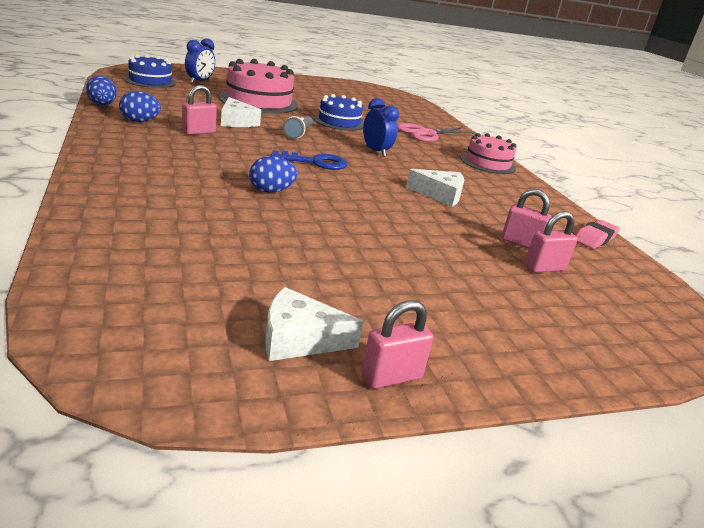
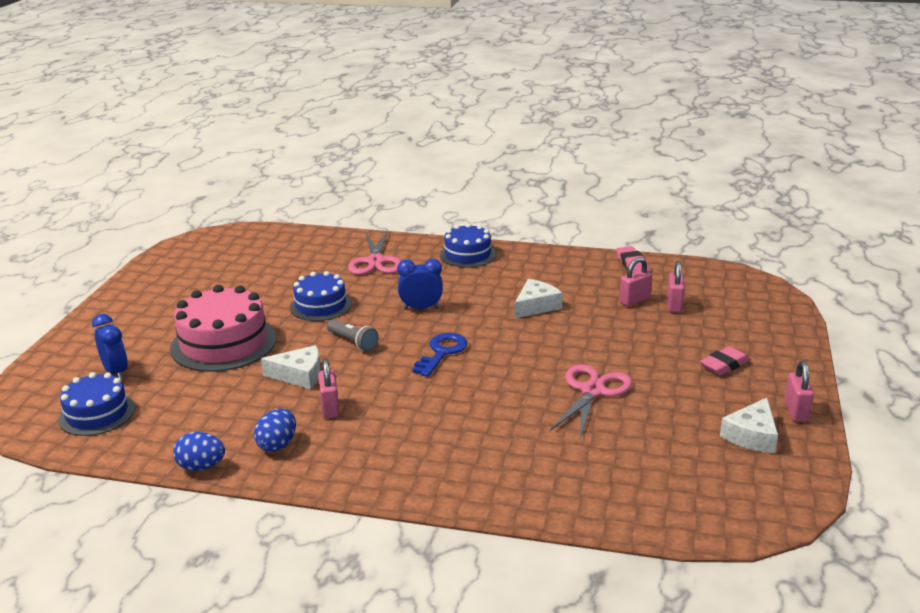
camera: 55 degrees left, 0 degrees up
(271, 191) = (508, 395): blue egg -> none
(312, 229) = (592, 391): none -> pink scissors
(450, 309) = (724, 365): none -> pink eraser
(487, 163) = (467, 254): pink cake -> blue cake

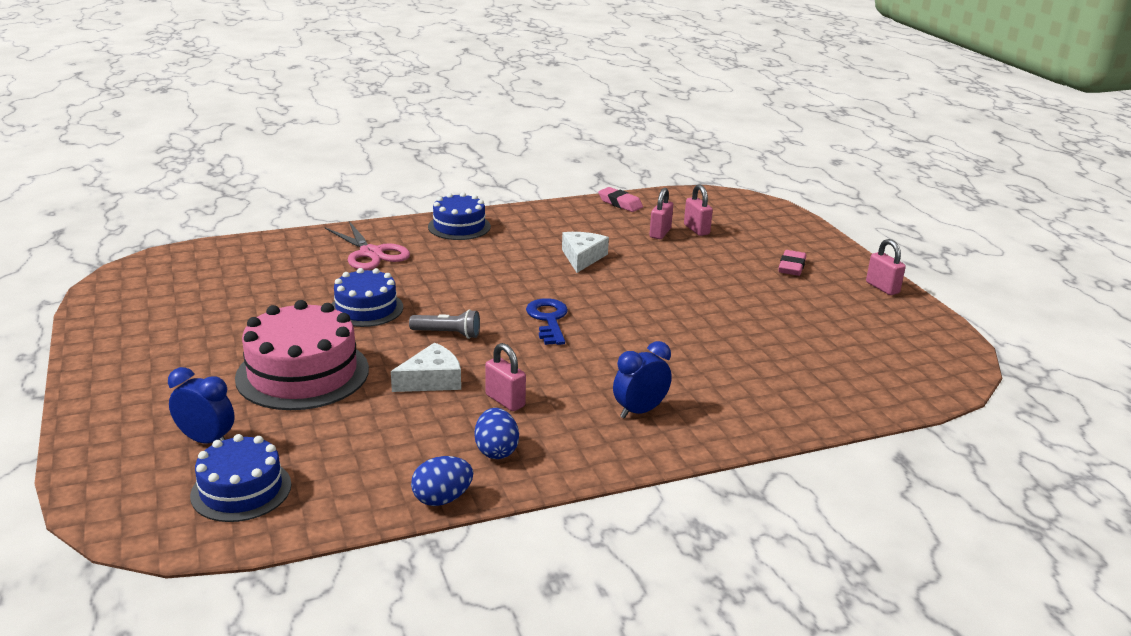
camera: 35 degrees left, 0 degrees up
(421, 308) = (476, 286): blue clock -> blue clock (640, 411)
(592, 391) = (719, 315): pink scissors -> none
(752, 436) = (875, 314): white cheese -> none

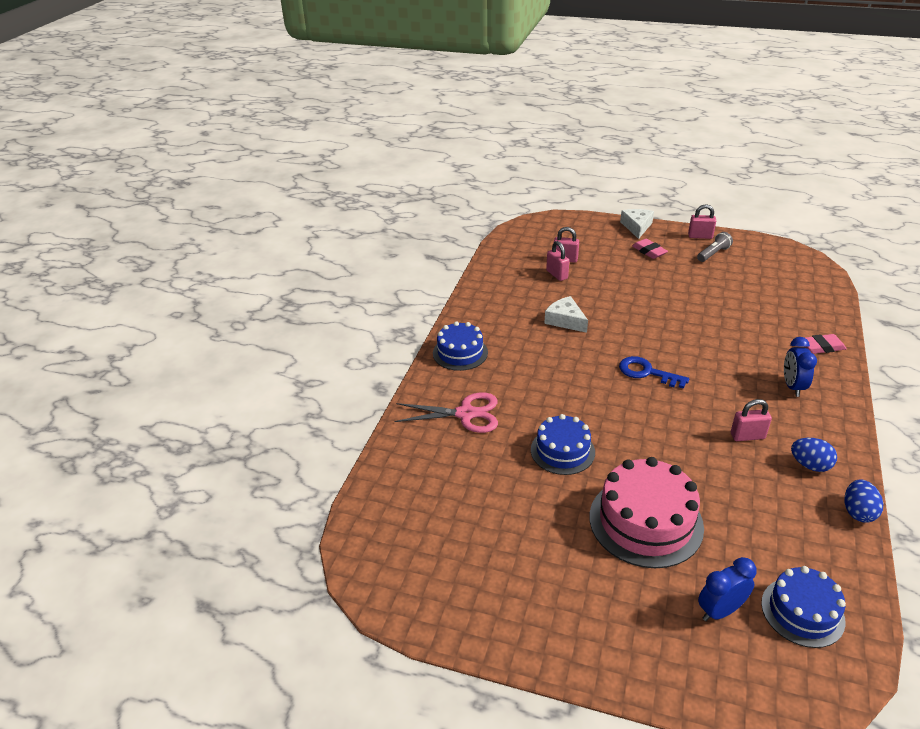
camera: 50 degrees left, 10 degrees up
(432, 380) = (698, 458): white cheese -> white cheese (637, 227)
(447, 334) = (634, 425): grey flashlight -> grey flashlight (713, 254)
(620, 203) = (493, 269): pink eraser -> pink eraser (822, 347)

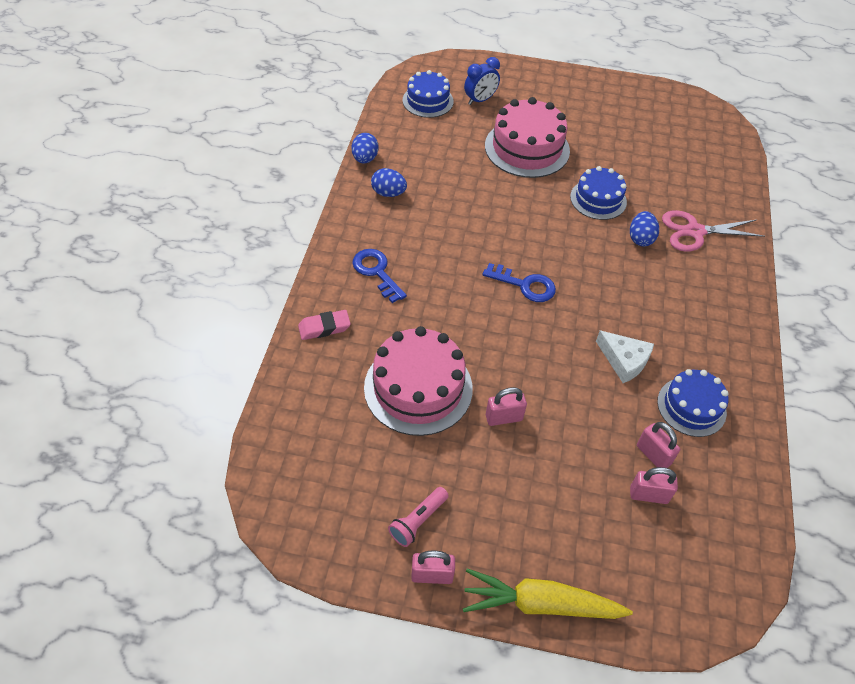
camera: 170 degrees right, 15 degrees up
(460, 353) = (730, 305): blue cake -> blue cake (691, 406)
(525, 409) = (640, 238): none -> blue egg
(637, 227) = (540, 604): white cheese -> yellow carrot
(649, 251) = (519, 523): pink eraser -> none
(713, 254) = (418, 521): grey flashlight -> pink flashlight
(729, 310) = (418, 388): none -> pink cake
(747, 436) = (435, 217): pink padlock -> pink padlock (503, 418)
(792, 386) = (376, 272): blue clock -> blue key

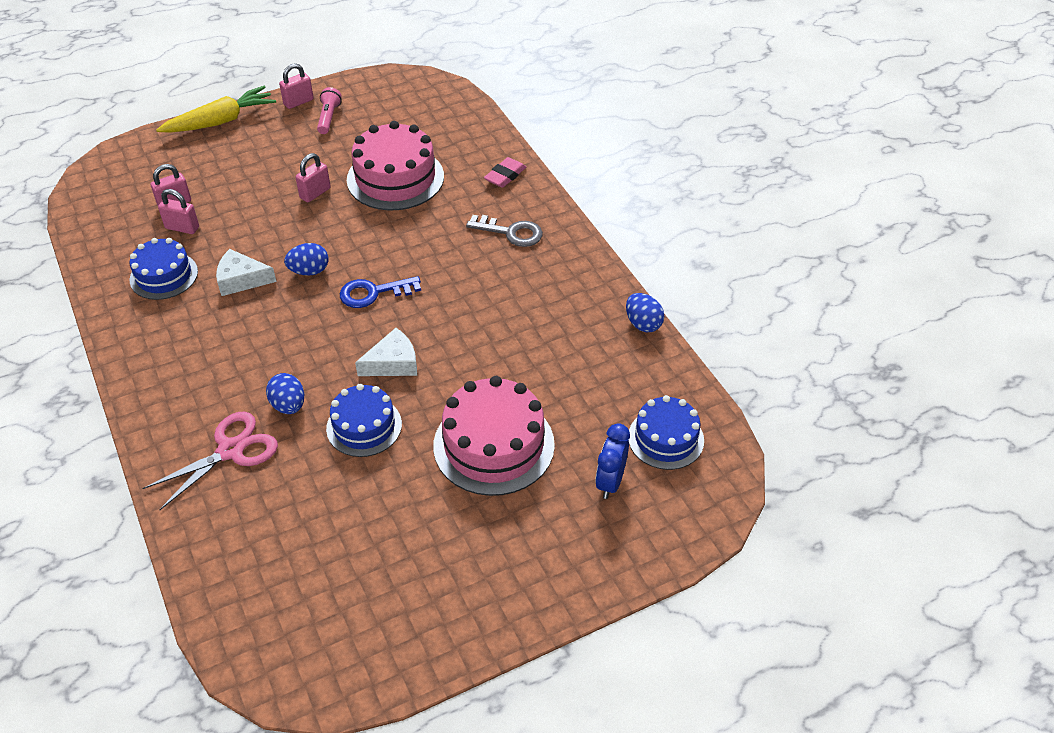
camera: 145 degrees right, 5 degrees down
(376, 272) = (511, 232): blue key -> grey key
(388, 193) = (579, 303): blue egg -> blue egg (309, 271)
(550, 226) = (393, 363): none -> white cheese

